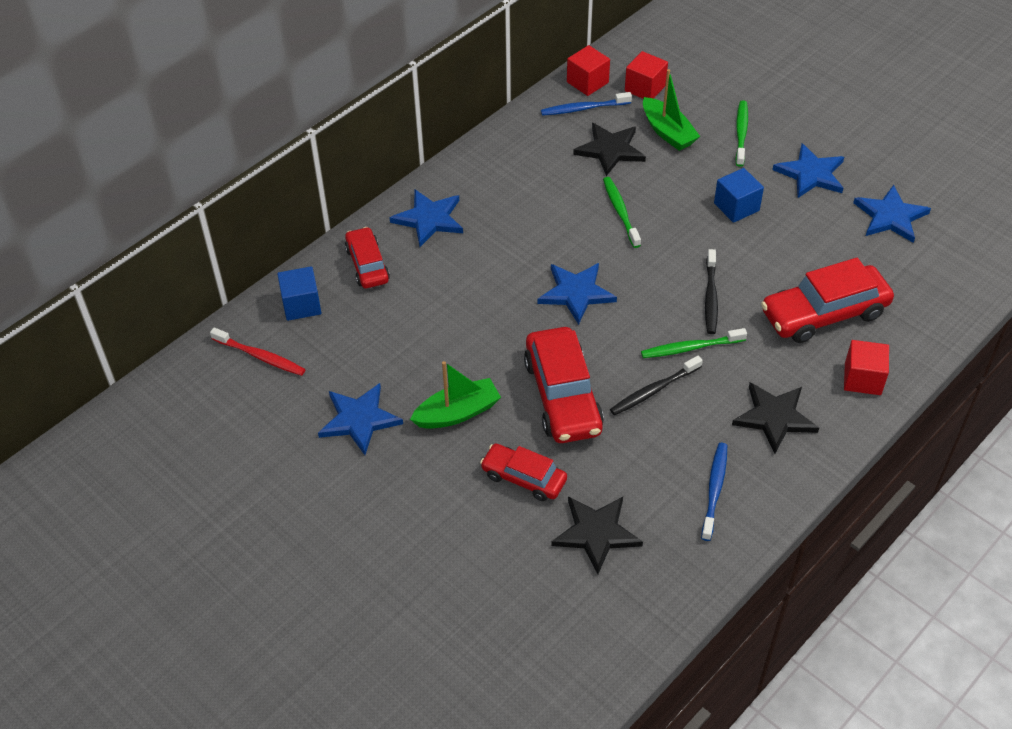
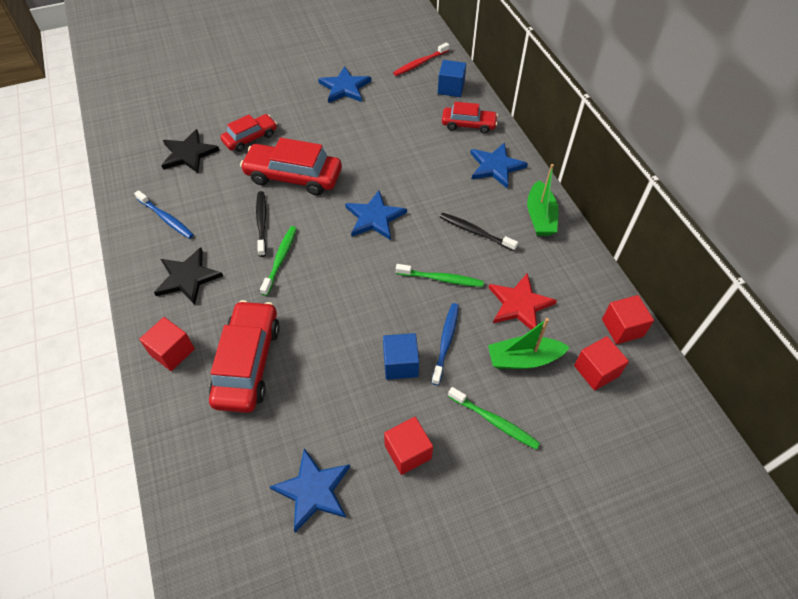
camera: 115 degrees right, 5 degrees up
(457, 413) = (318, 127): green boat -> green boat (540, 217)
(584, 108) = (584, 309): blue toothbrush -> blue toothbrush (445, 342)
(610, 150) = (519, 304): black star -> red star
(710, 297) = (317, 295): black toothbrush -> black toothbrush (475, 232)
(811, 174) = (408, 452): blue star -> red cube

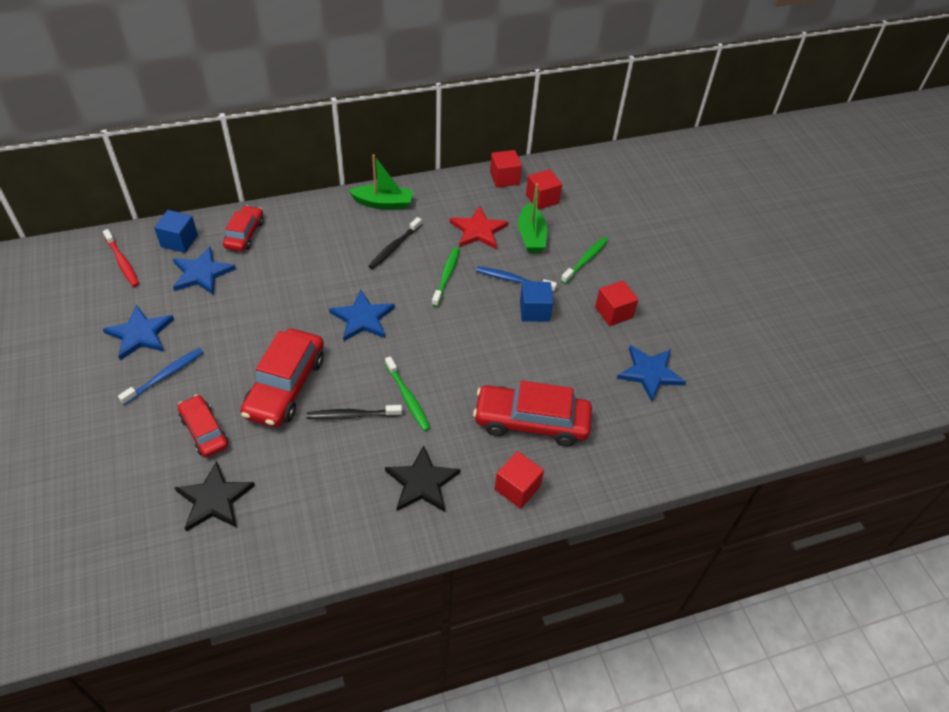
camera: 90 degrees left, 5 degrees down
(166, 218) = (327, 514): blue toothbrush -> blue toothbrush (165, 376)
(280, 259) = (407, 397): green toothbrush -> green toothbrush turned 135 degrees counterclockwise
(495, 166) = (312, 223): blue star -> blue star (202, 273)

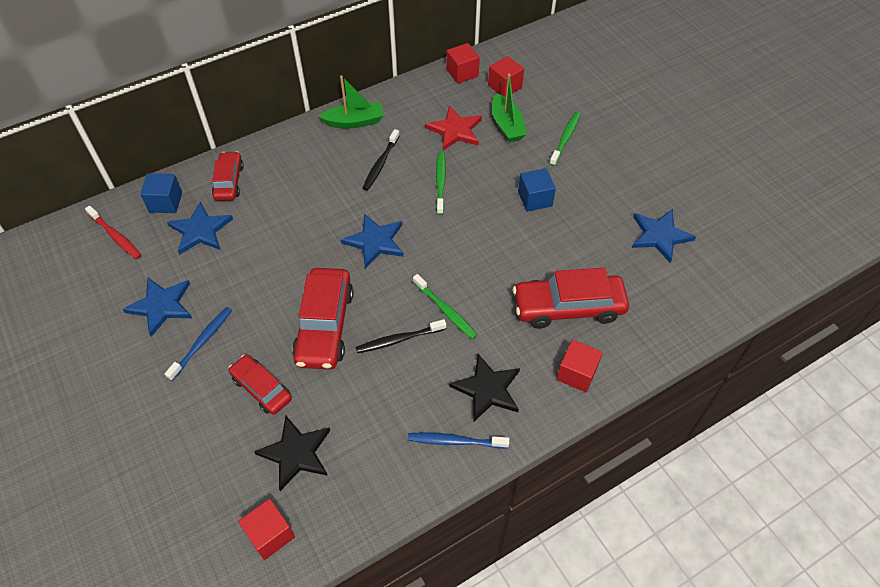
camera: 10 degrees left, 5 degrees up
(514, 280) = (505, 172): blue toothbrush -> blue toothbrush (455, 441)
(613, 312) = (608, 184): red cube -> red cube (270, 534)

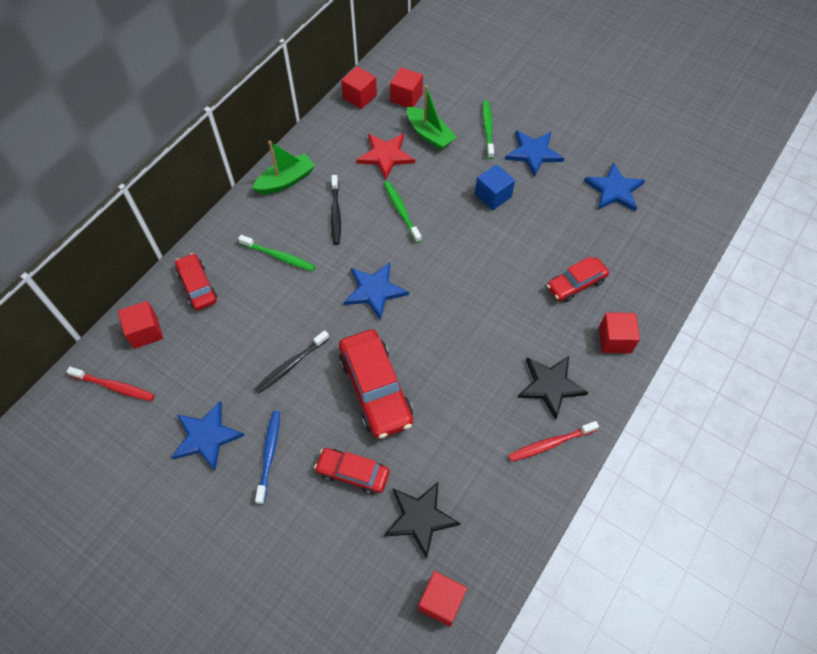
camera: 25 degrees left, 5 degrees up
(165, 202) = (145, 332): blue cube -> red cube
(200, 230) = (199, 346): blue star -> blue star (533, 153)
(399, 339) = (450, 374): black toothbrush -> black toothbrush (291, 365)
(445, 310) = (474, 330): green toothbrush -> green toothbrush (279, 256)
(455, 441) = (550, 443): blue toothbrush -> red toothbrush
(568, 307) = (576, 284): red car -> red car, size x0.60

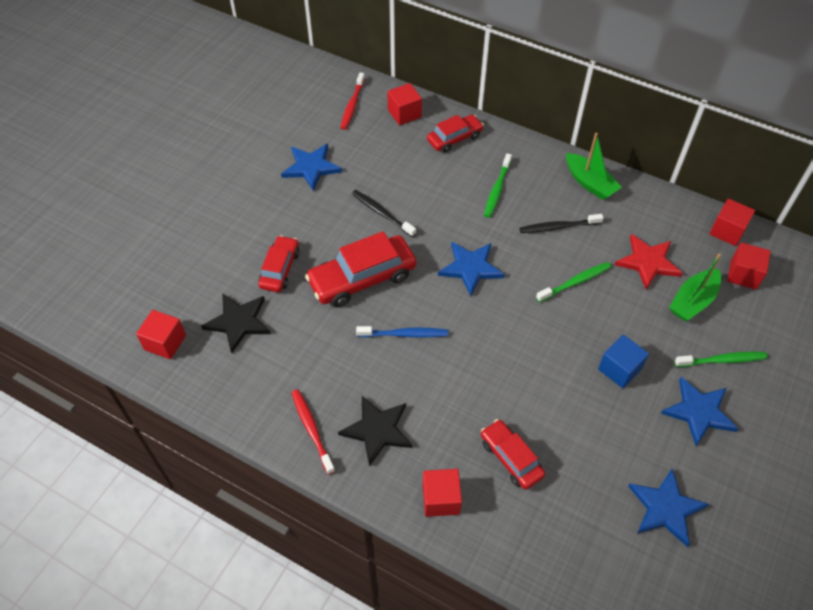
camera: 85 degrees right, 5 degrees down
(269, 455) = (296, 210): blue toothbrush -> blue toothbrush (404, 334)

